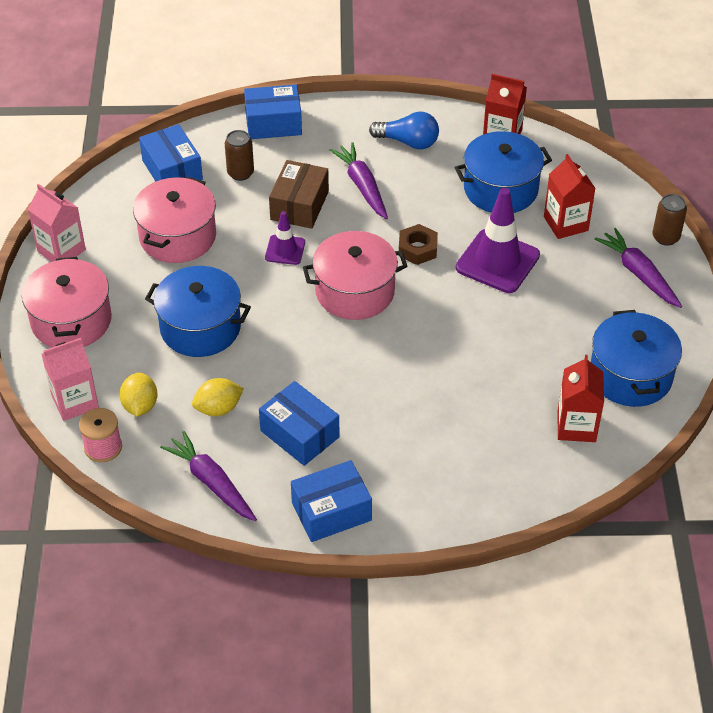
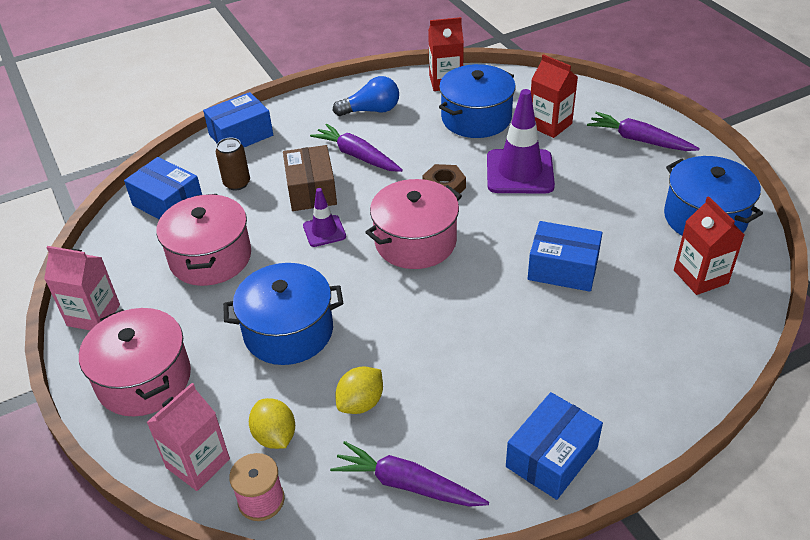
camera: 25 degrees left, 5 degrees down
(299, 434) = (461, 392): blue box -> blue box (563, 269)
(665, 237) = (634, 107): brown can -> none

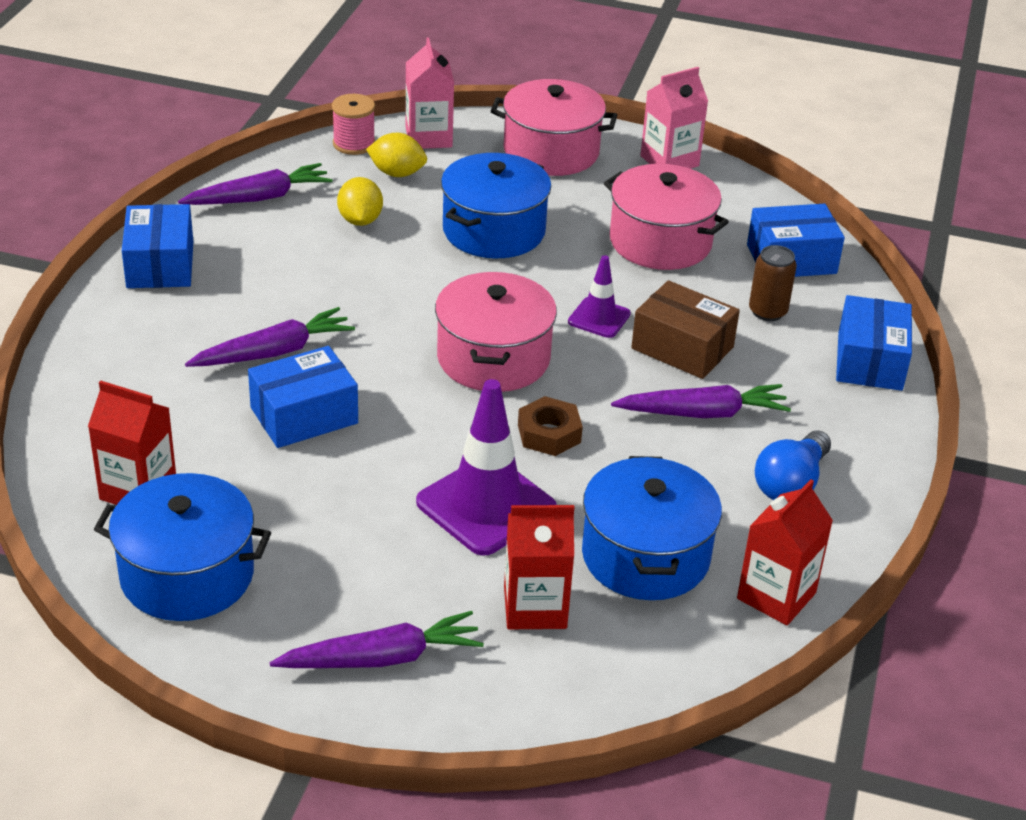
camera: 130 degrees right, 5 degrees down
(539, 323) = (273, 352): none -> purple carrot

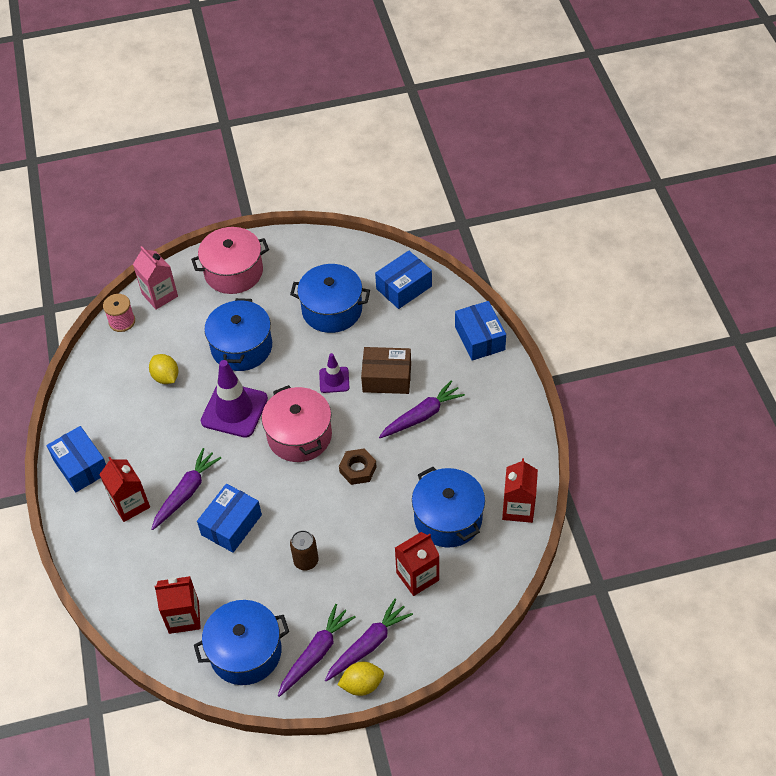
camera: 25 degrees left, 15 degrees up
(186, 331) = (130, 504): none -> red carton
(259, 198) = (99, 390): purple carrot -> purple carrot (316, 653)
(397, 173) = (161, 332): yellow lemon -> yellow lemon (362, 684)
(486, 506) = (357, 530): purple traffic cone -> purple traffic cone (234, 410)
(660, 242) = (332, 310): pink pot -> blue pot
(669, 161) = (300, 247): pink carton -> none
(767, 311) = (413, 331): brown can -> brown can (306, 561)
(791, 484) = (487, 437): blue light bulb -> none

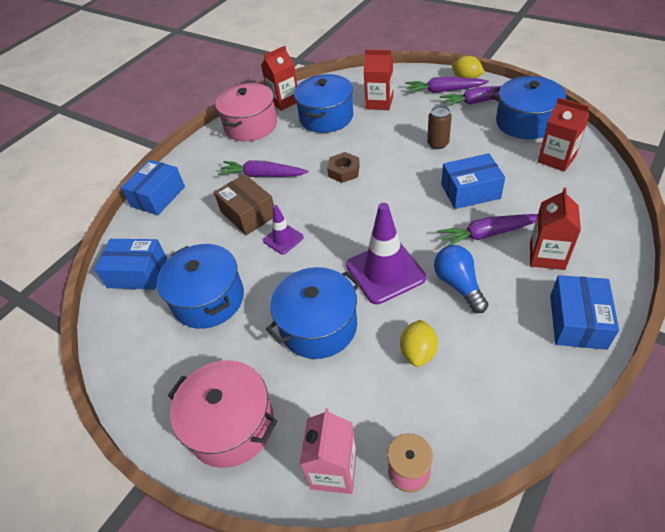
camera: 130 degrees left, 5 degrees down
(176, 437) = (458, 285): none -> blue light bulb
(299, 435) = (356, 217): pink pot -> pink pot (251, 125)

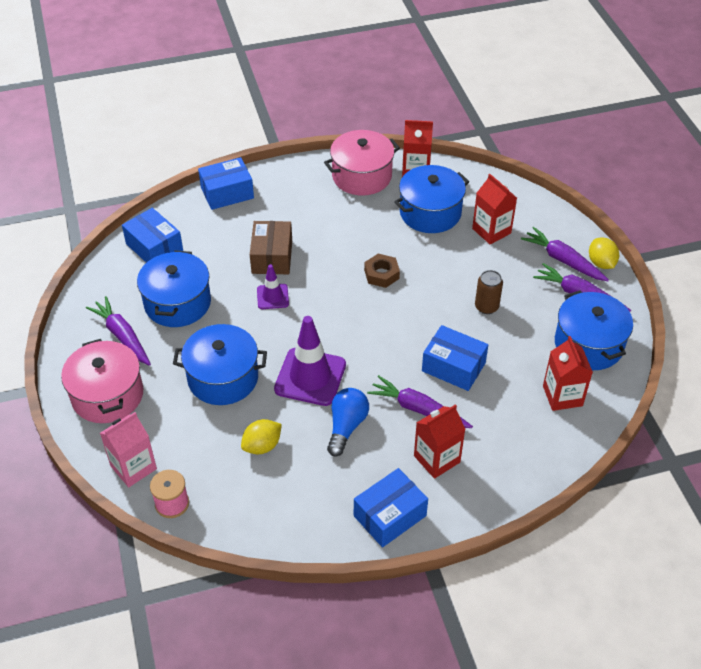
camera: 35 degrees right, 0 degrees up
(262, 175) = (318, 231): purple carrot -> purple carrot (122, 336)

